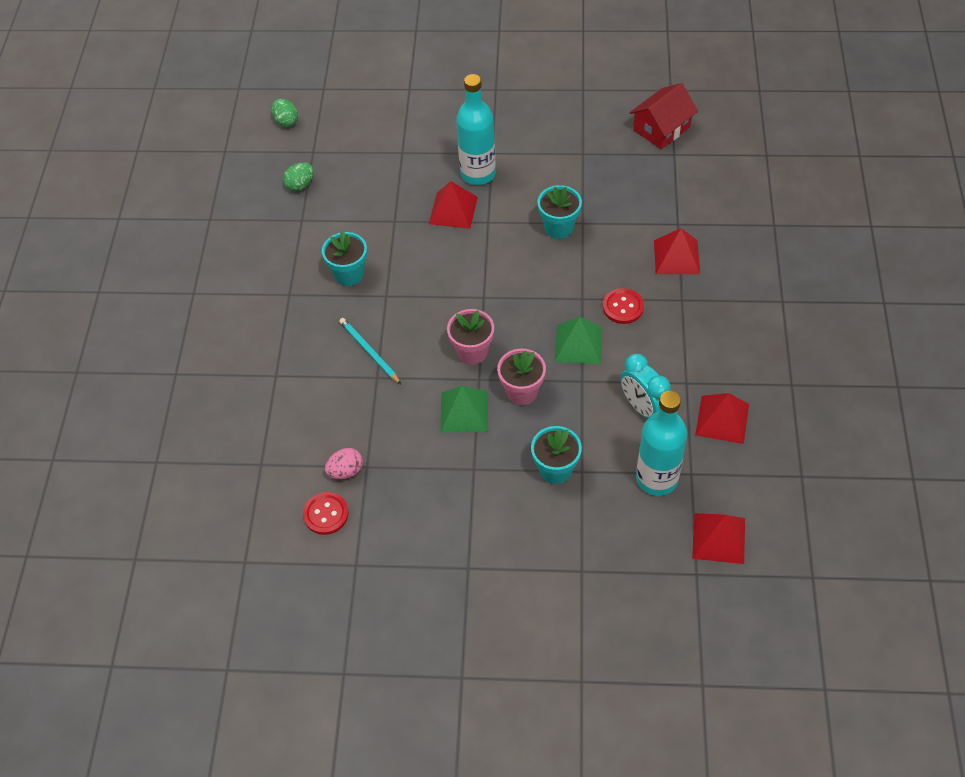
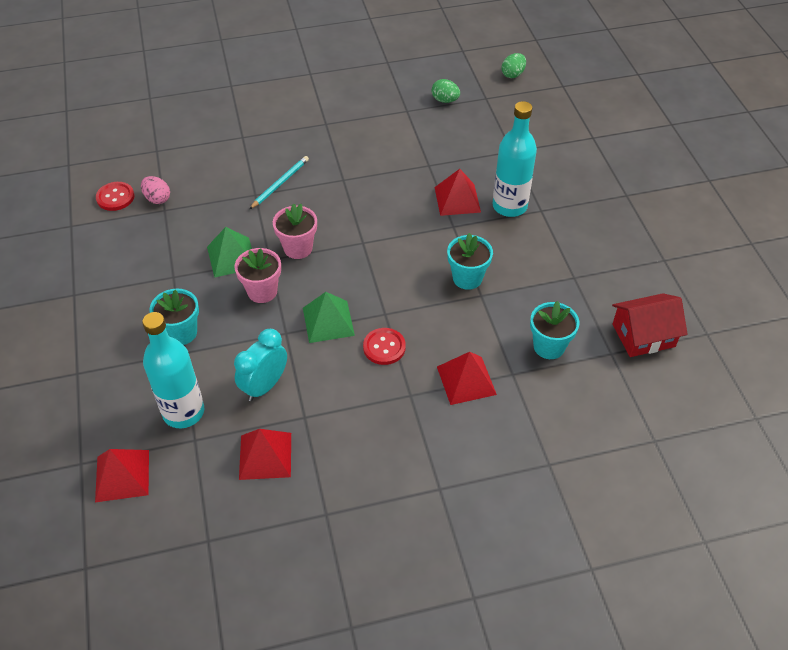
camera: 70 degrees right, 5 degrees down
(349, 274) = (359, 152): turquoise flower pot -> turquoise flower pot (549, 346)
(661, 128) = (643, 335): red house -> red house turned 45 degrees counterclockwise

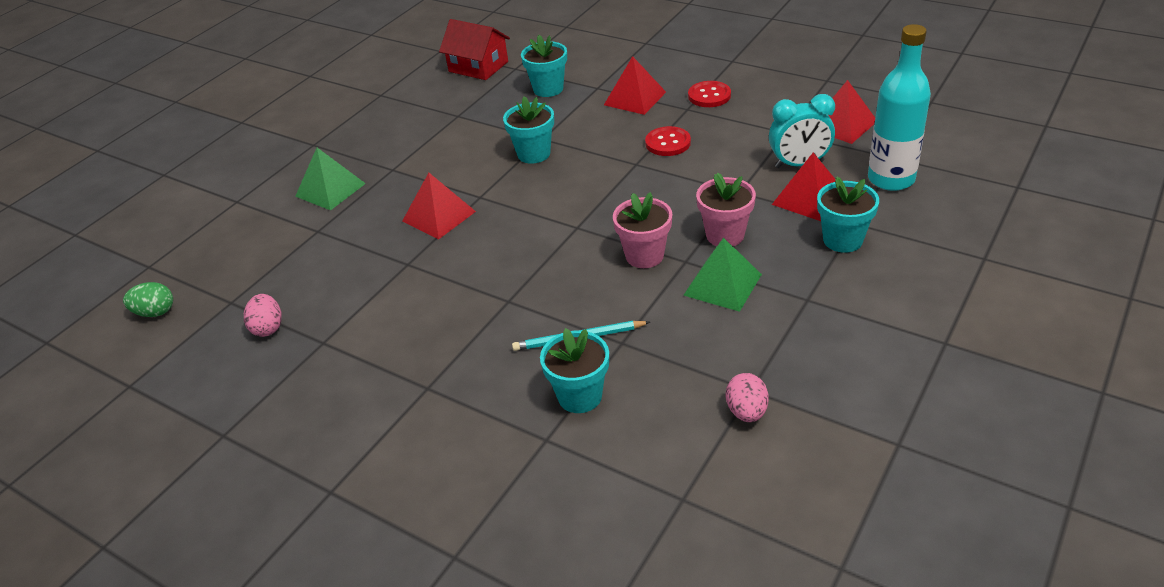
camera: 130 degrees left, 10 degrees down
(115, 197) = (804, 451): red button -> red button (709, 96)
(122, 475) = (980, 163): red pyramid -> red pyramid (808, 198)
(247, 160) = (580, 396): none -> turquoise flower pot
(328, 321) = (691, 181): green pyramid -> green pyramid (330, 189)
(445, 100) = (268, 328): green egg -> pink egg
(509, 206) = (409, 186): turquoise bottle -> none

